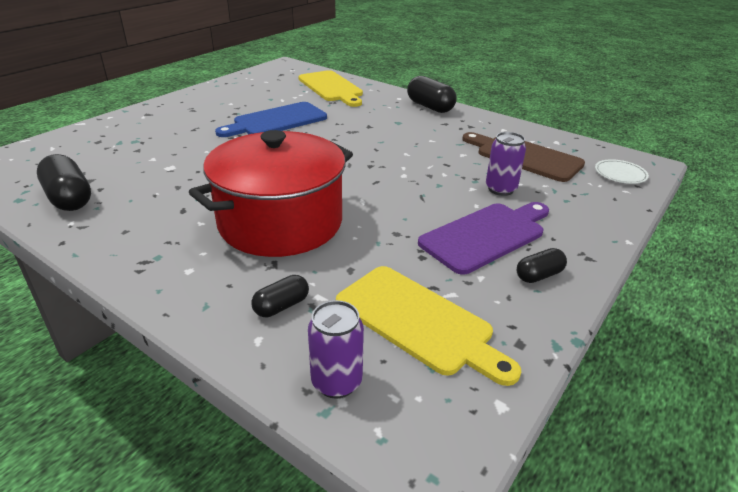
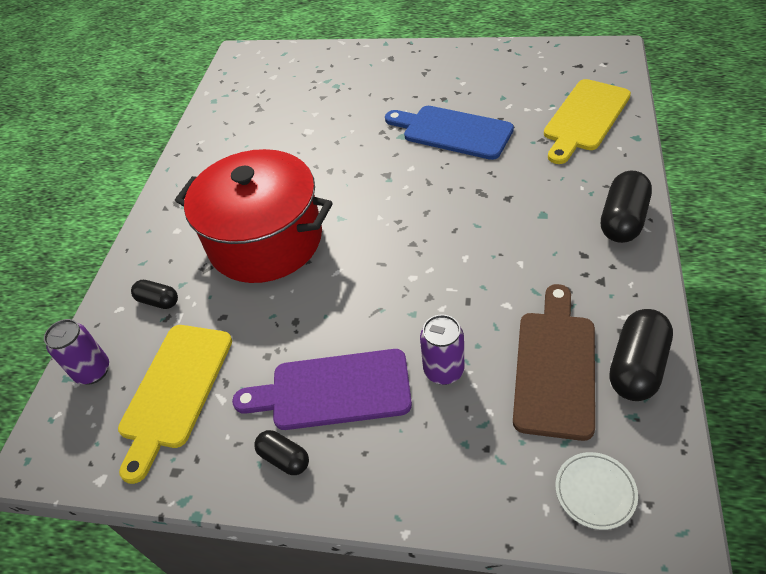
camera: 70 degrees right, 15 degrees up
(69, 198) = (229, 119): black capsule -> black capsule (636, 366)
(486, 235) = (333, 391): purple cutting board -> purple cutting board turned 150 degrees clockwise

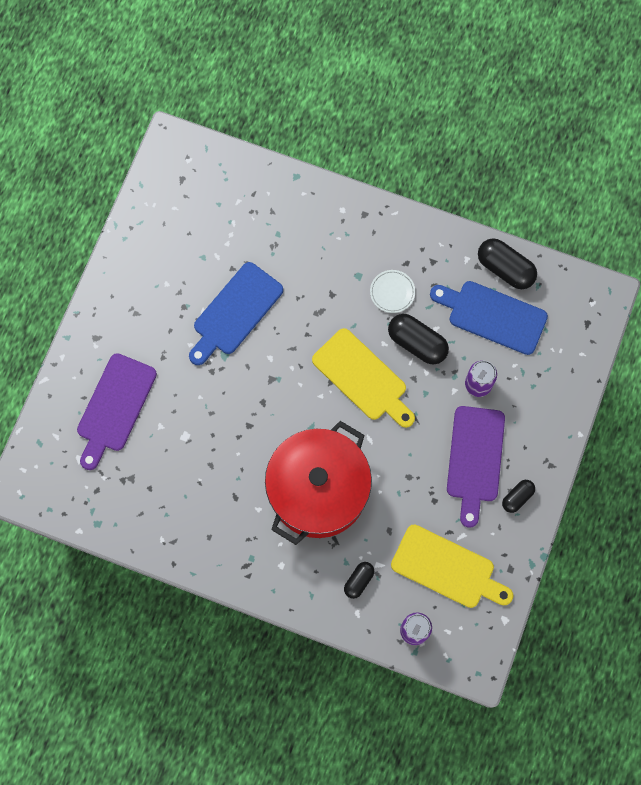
camera: 85 degrees left, 25 degrees up
(327, 83) = (115, 407): none -> purple cutting board
(554, 366) = (492, 316): brown cutting board -> blue cutting board
(585, 118) = (258, 203): yellow cutting board -> yellow cutting board (363, 377)
(595, 492) = (578, 324): white plate -> white plate (392, 292)
(622, 220) = (382, 224): black capsule -> black capsule (417, 343)

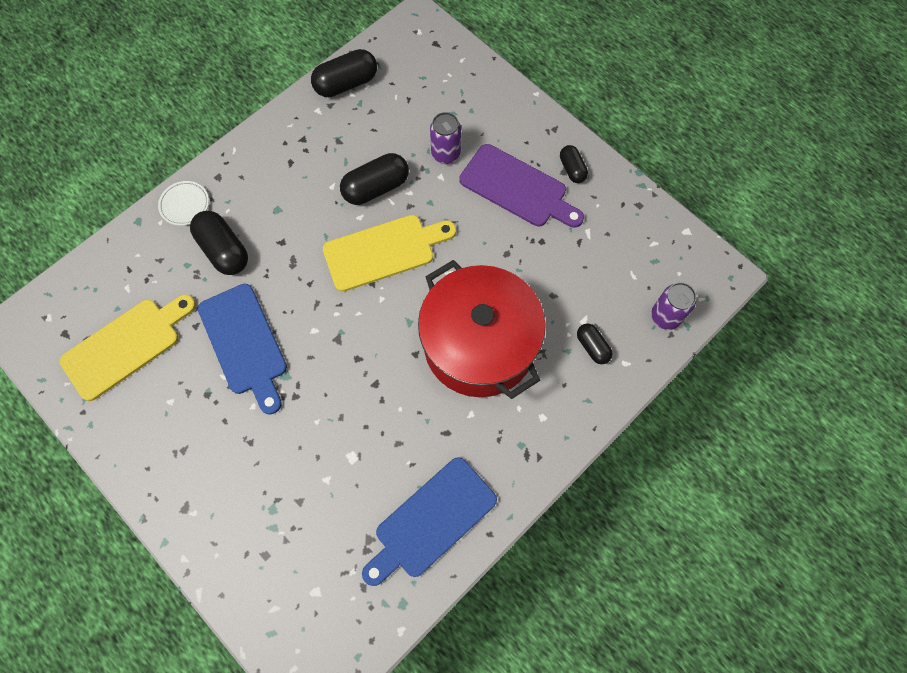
camera: 65 degrees left, 5 degrees down
(115, 407) = (277, 522): purple cutting board -> none
(303, 254) = (224, 250): none -> black capsule
(392, 292) = (312, 187): white plate -> white plate (185, 205)
(447, 568) = (615, 259): yellow cutting board -> yellow cutting board (126, 345)
(492, 316) = (386, 113): blue cutting board -> blue cutting board (431, 521)

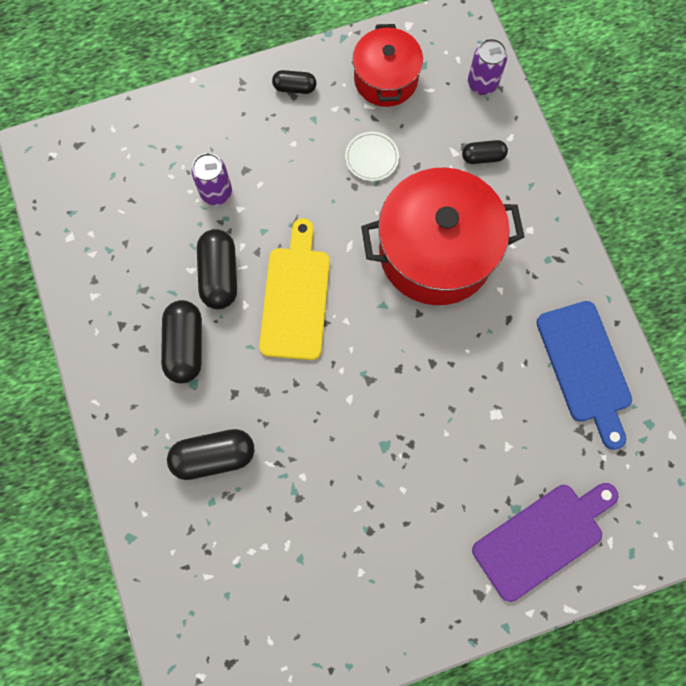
camera: 65 degrees left, 5 degrees up
(126, 345) = (276, 599): yellow cutting board -> none
(185, 205) = (136, 479): white plate -> white plate (371, 158)
(245, 343) = (331, 473): blue cutting board -> none
(346, 84) = (76, 253): black capsule -> black capsule (185, 346)
(517, 188) = (289, 144): purple cutting board -> purple cutting board (542, 537)
(622, 235) = (385, 79): none -> red pot

